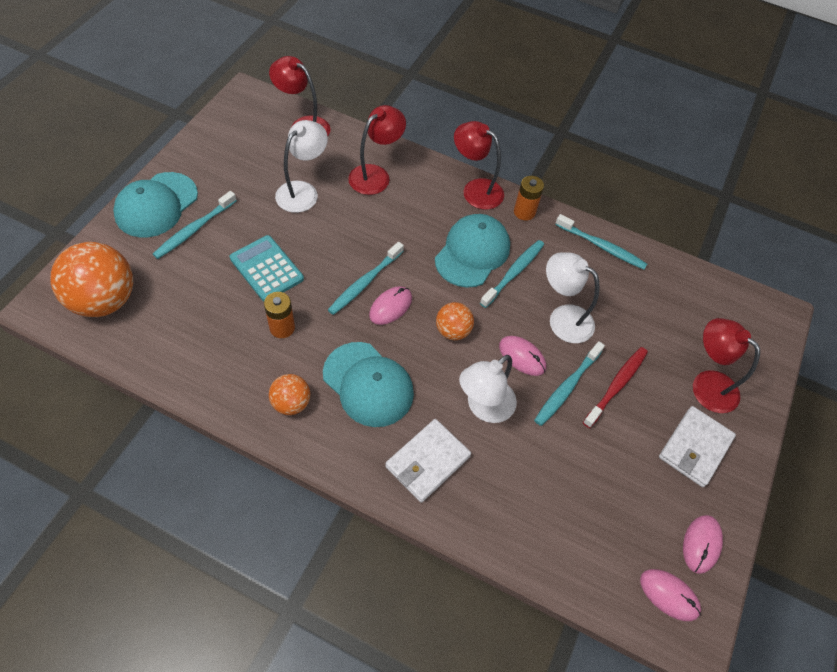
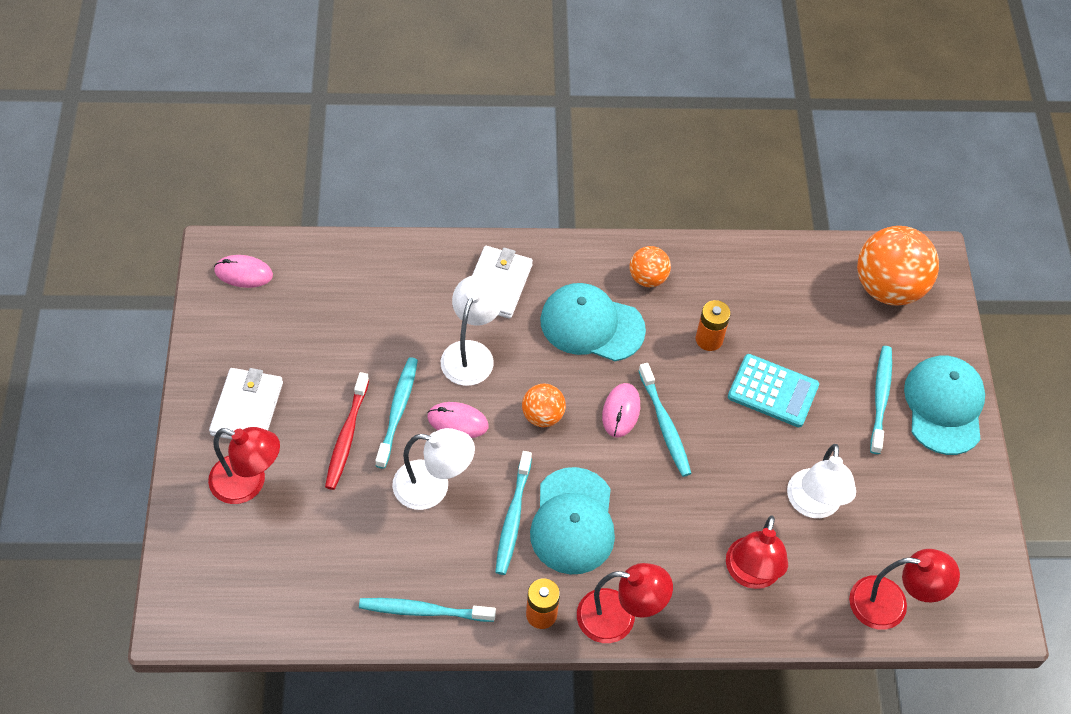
camera: 155 degrees right, 0 degrees up
(365, 282) = (665, 425): turquoise toothbrush -> turquoise toothbrush turned 150 degrees clockwise
(701, 544) = (223, 324): pink mouse -> none

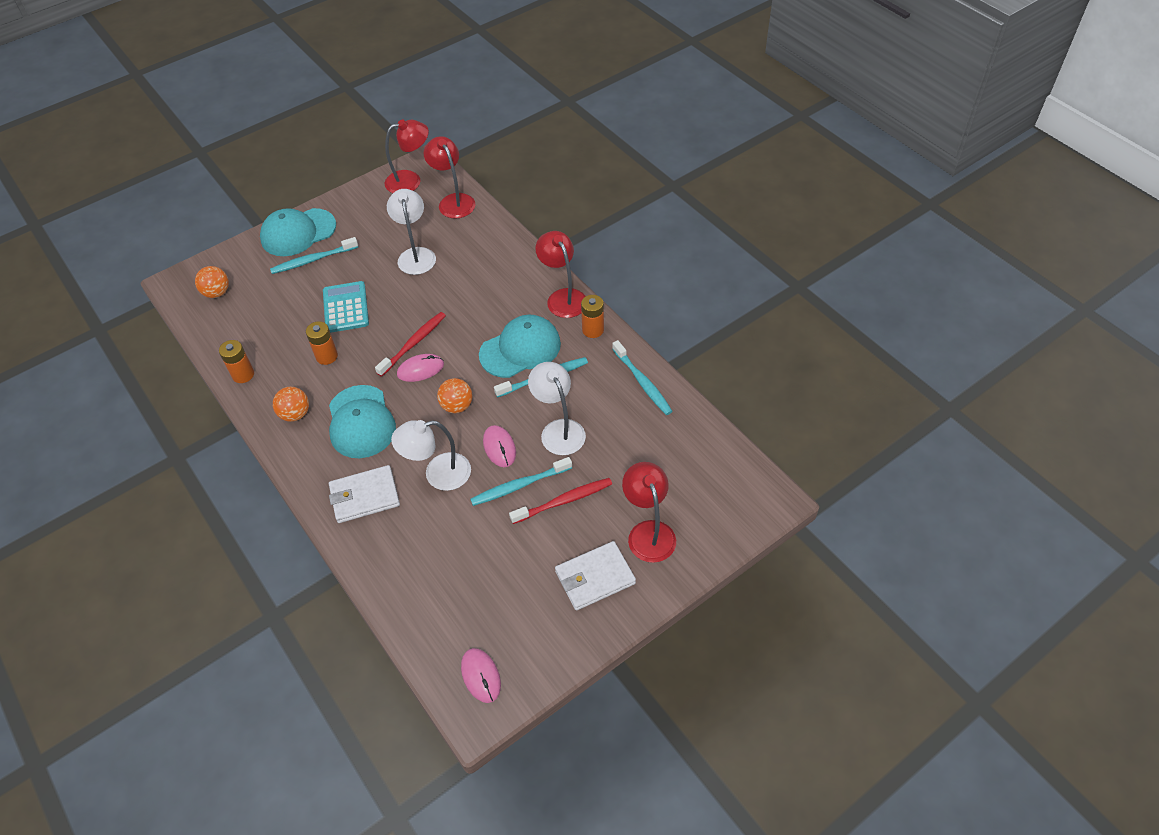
camera: 120 degrees left, 5 degrees down
(665, 425) = (413, 343): turquoise toothbrush -> red toothbrush
(739, 260) = (243, 374): none -> orange battery
(750, 574) = (485, 259): red lamp -> red lamp (410, 180)
(813, 505) = (416, 255): white lamp -> white lamp turned 75 degrees counterclockwise
(888, 287) = (217, 293): orange ball -> orange ball, size x0.52

